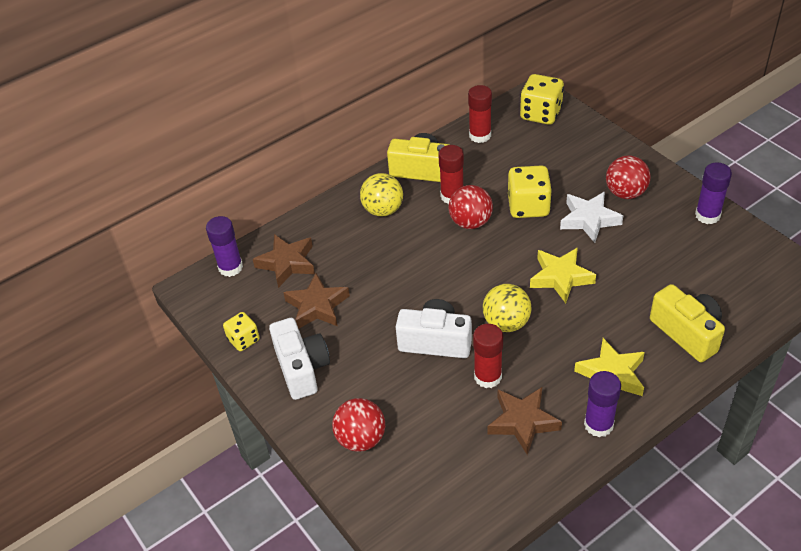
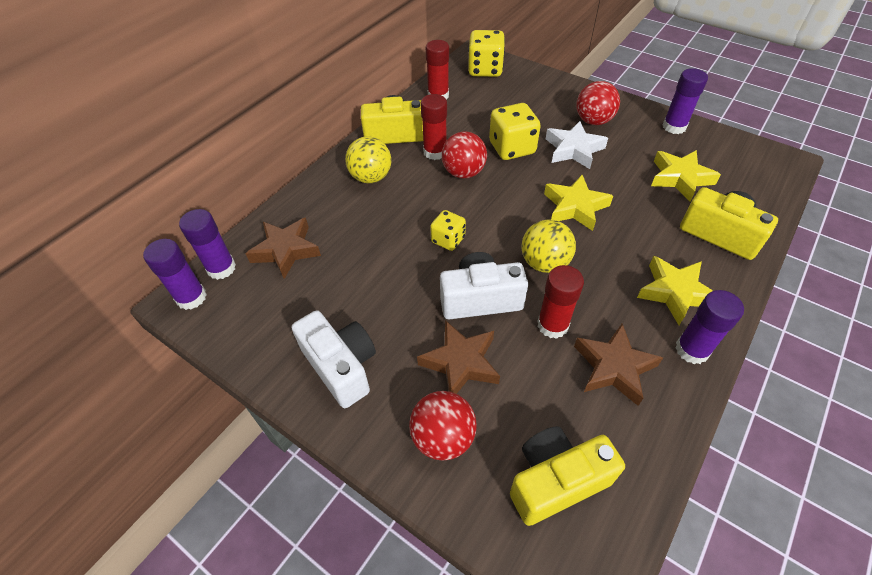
camera: 20 degrees left, 5 degrees up
(201, 287) = (191, 297): none -> purple glue stick
(243, 340) = (260, 348): yellow dice -> yellow dice (448, 240)
(317, 306) = (335, 290): brown star -> brown star (461, 363)
(434, 490) = (556, 481): none -> yellow camera
(681, 270) = (680, 178): none -> yellow star

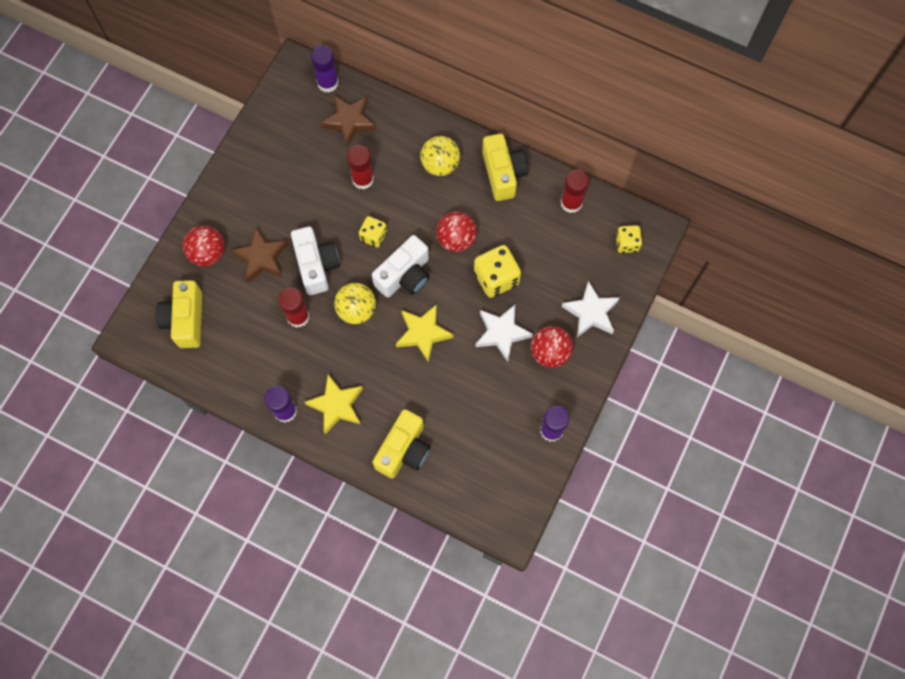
camera: 80 degrees right, 20 degrees up
(191, 297) = (299, 73): purple glue stick -> none
(341, 366) = (252, 184): white camera -> white camera (405, 275)
(435, 152) = (481, 212): red glue stick -> red glue stick (363, 179)
(485, 70) = (626, 243): yellow dice -> yellow dice, size x0.60
(552, 94) = (591, 312): none -> white star
(556, 481) = (185, 320): yellow camera -> yellow camera turned 150 degrees counterclockwise
(614, 367) = (266, 357): brown star -> none
(680, 178) = (472, 426): yellow star -> none

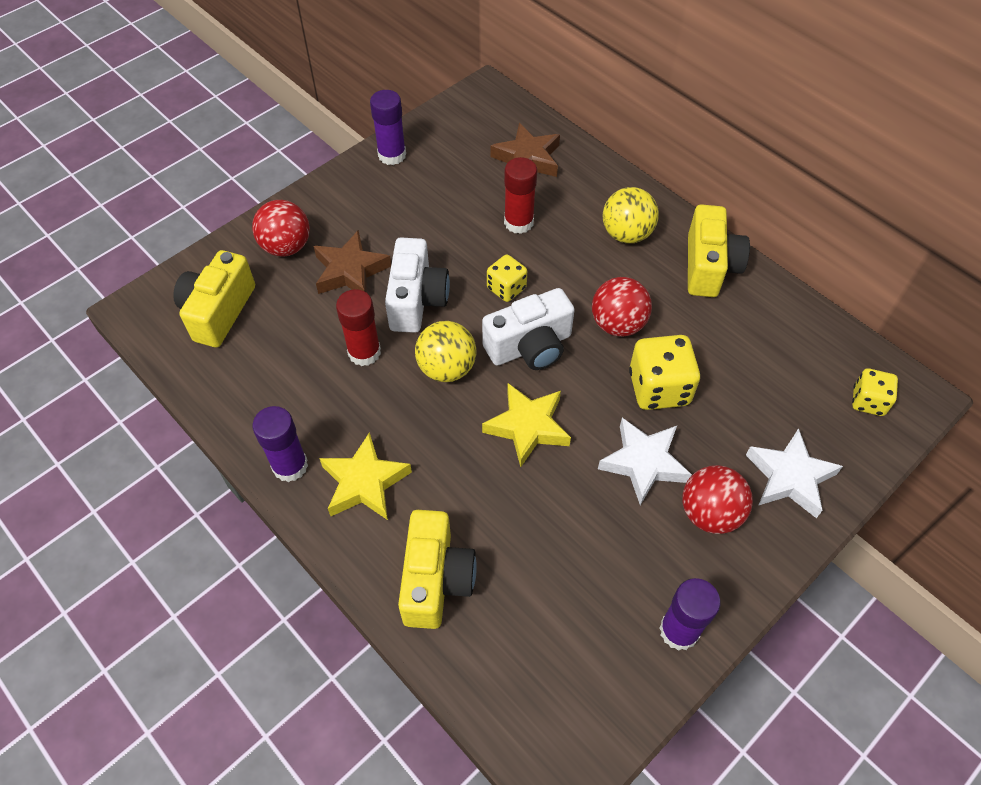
camera: 20 degrees right, 15 degrees down
(327, 83) = (517, 115): purple glue stick -> purple glue stick (392, 155)
(404, 450) = (436, 580): yellow camera -> yellow camera turned 45 degrees counterclockwise
(571, 203) = (796, 327): red glue stick -> none

